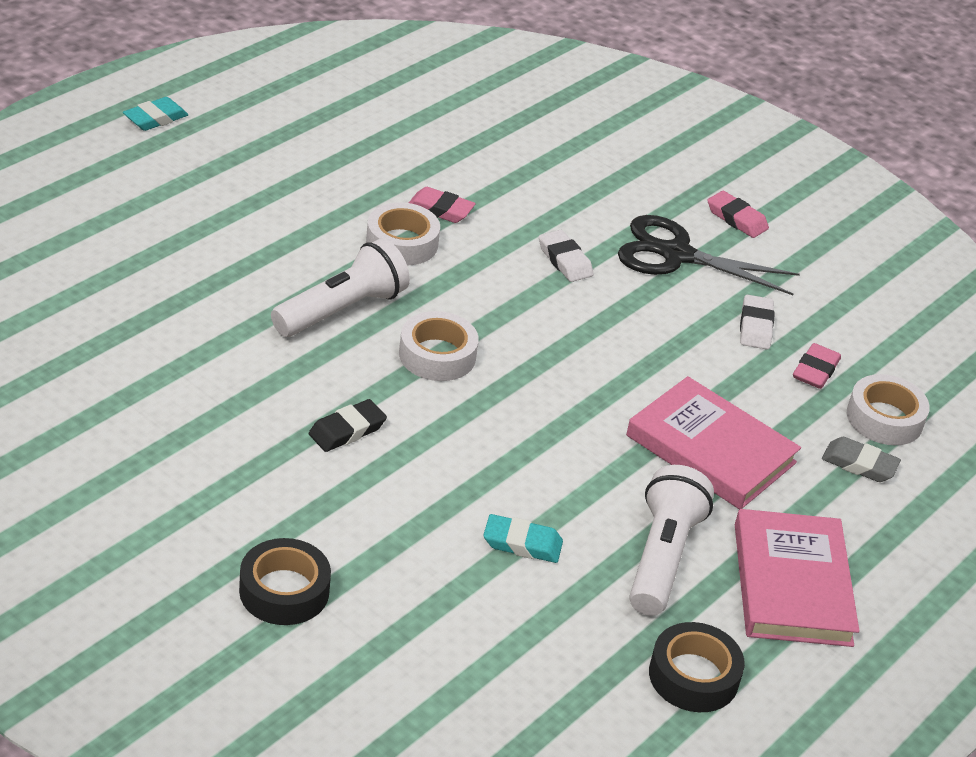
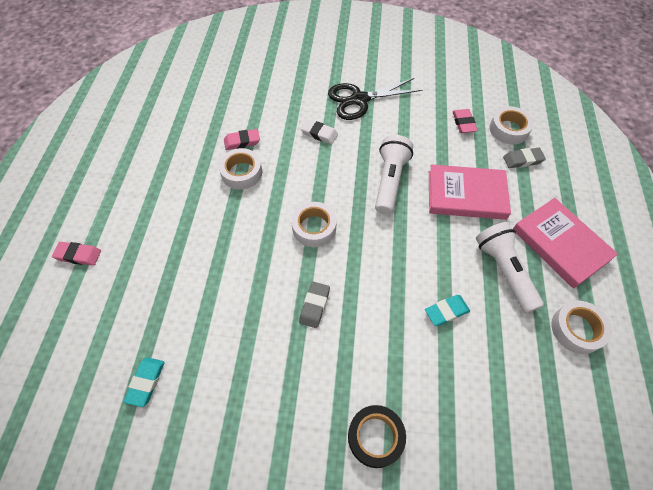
camera: 30 degrees left, 20 degrees up
(155, 118) = (58, 178): turquoise eraser -> turquoise eraser (146, 382)
(341, 310) = (249, 233): white flashlight -> white flashlight (389, 181)
(347, 430) = (314, 306): black eraser -> grey eraser
(693, 676) = (576, 329): black tape -> white tape
(736, 219) = (364, 65): pink eraser -> pink eraser (78, 255)
(755, 326) = (422, 116): white eraser -> none

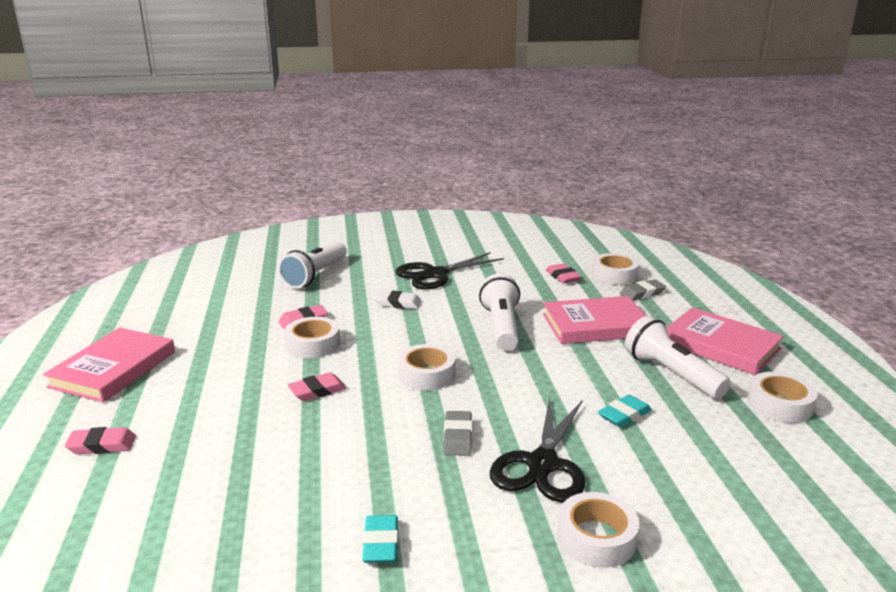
camera: 15 degrees left, 35 degrees down
(100, 172) = (113, 369): none -> pink book
(146, 382) = (246, 548): turquoise eraser -> turquoise eraser (381, 543)
(231, 229) = (317, 391): none -> pink eraser
(266, 84) = (315, 276): none -> white flashlight
(365, 351) = (542, 464): none -> black scissors
(375, 437) = (596, 538): black tape -> white tape

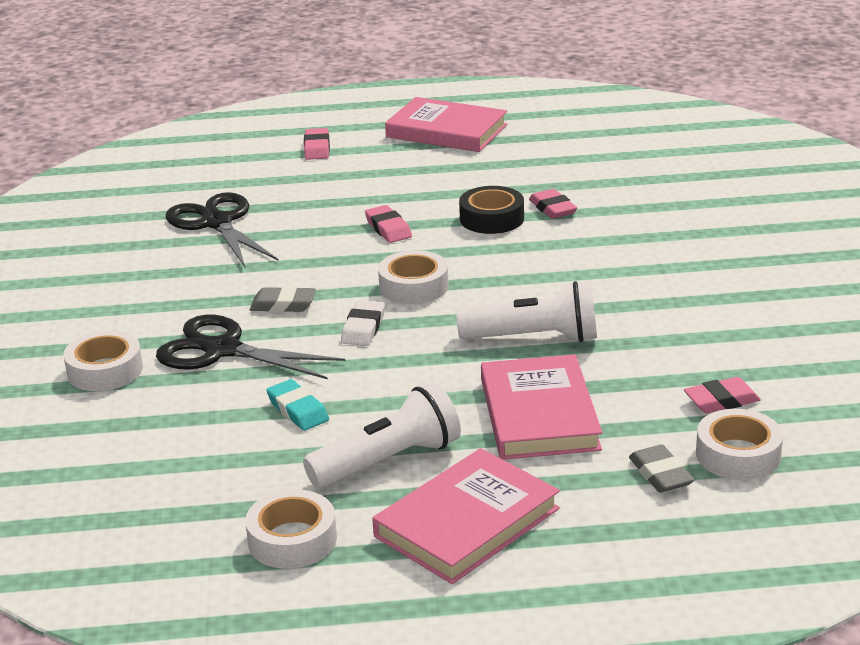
camera: 95 degrees right, 5 degrees up
(313, 344) = (491, 218): white tape -> black tape
(315, 276) = (691, 205): white flashlight -> none
(381, 543) = (144, 271): turquoise eraser -> none
(398, 303) = (606, 264): white eraser -> white eraser (363, 328)
(435, 274) = (711, 289): black scissors -> black scissors (217, 223)

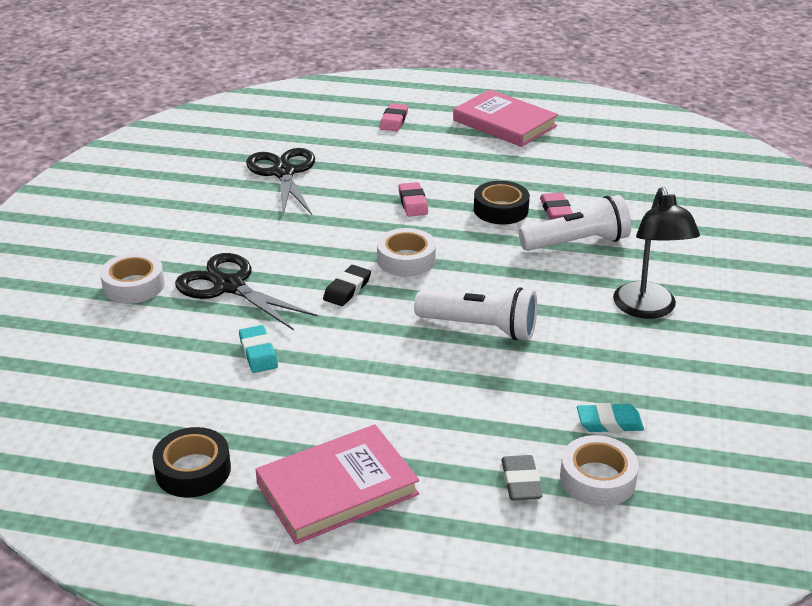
camera: 15 degrees right, 5 degrees up
(283, 305) = (296, 255): grey eraser -> none
(292, 539) = (193, 470): white tape -> black tape
(363, 328) = (347, 289): white eraser -> black eraser
(388, 461) = (304, 416): white flashlight -> white flashlight (577, 243)
(539, 414) = (447, 400): pink book -> none
(703, 287) = (648, 309): none -> black lamp
(721, 400) = (609, 422): pink eraser -> turquoise eraser

